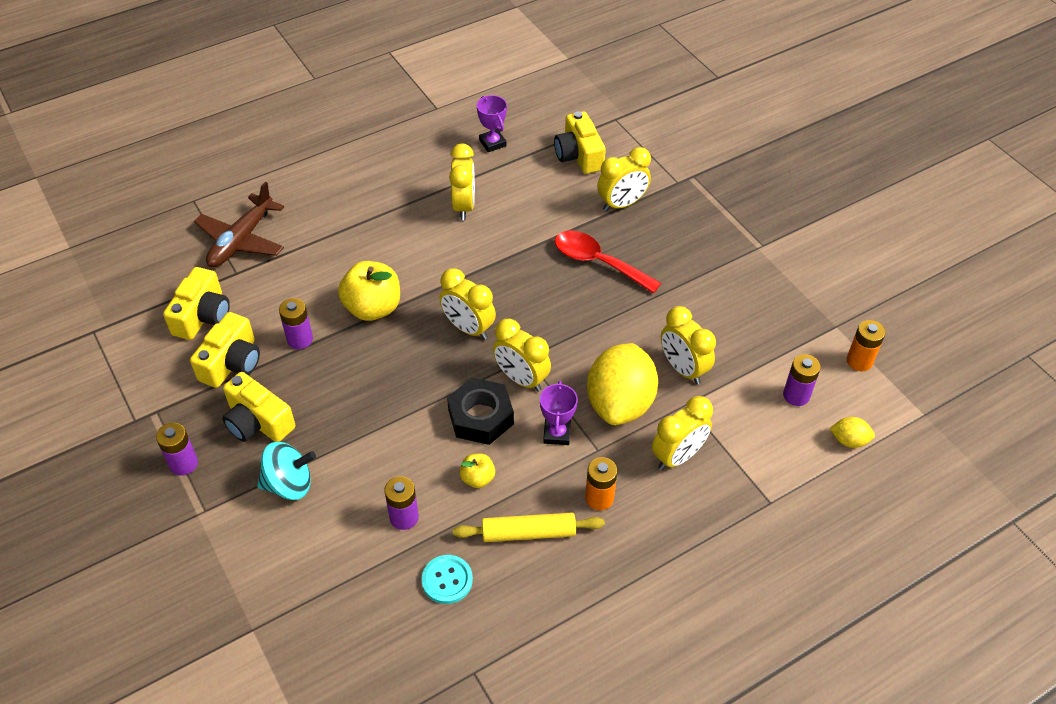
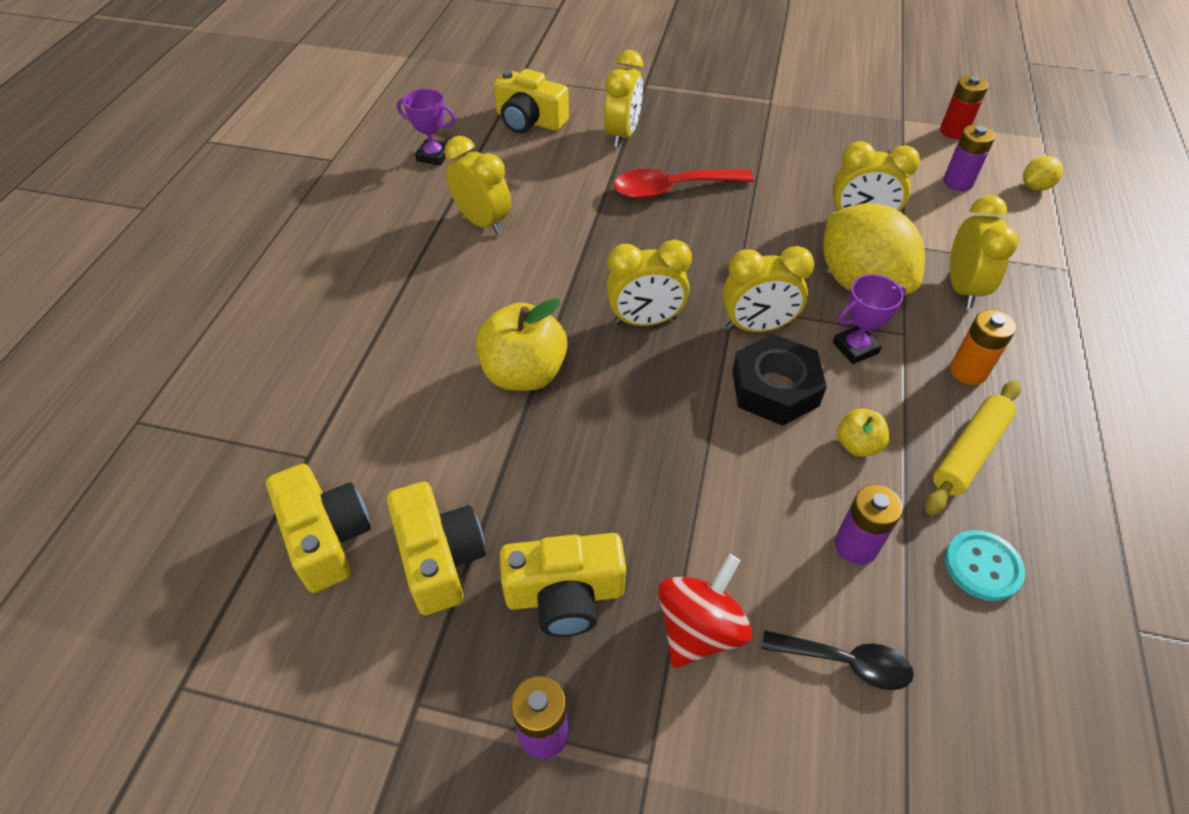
camera: 45 degrees left, 0 degrees up
(241, 240) = (267, 419): brown plane -> none
(289, 484) = (699, 629): turquoise spinning top -> red spinning top
(300, 339) = (488, 466): purple battery -> none
(326, 553) = (845, 662): none -> black spoon
(556, 434) = (855, 348): purple trophy -> purple trophy turned 75 degrees counterclockwise
(859, 361) = (953, 131): orange battery -> red battery

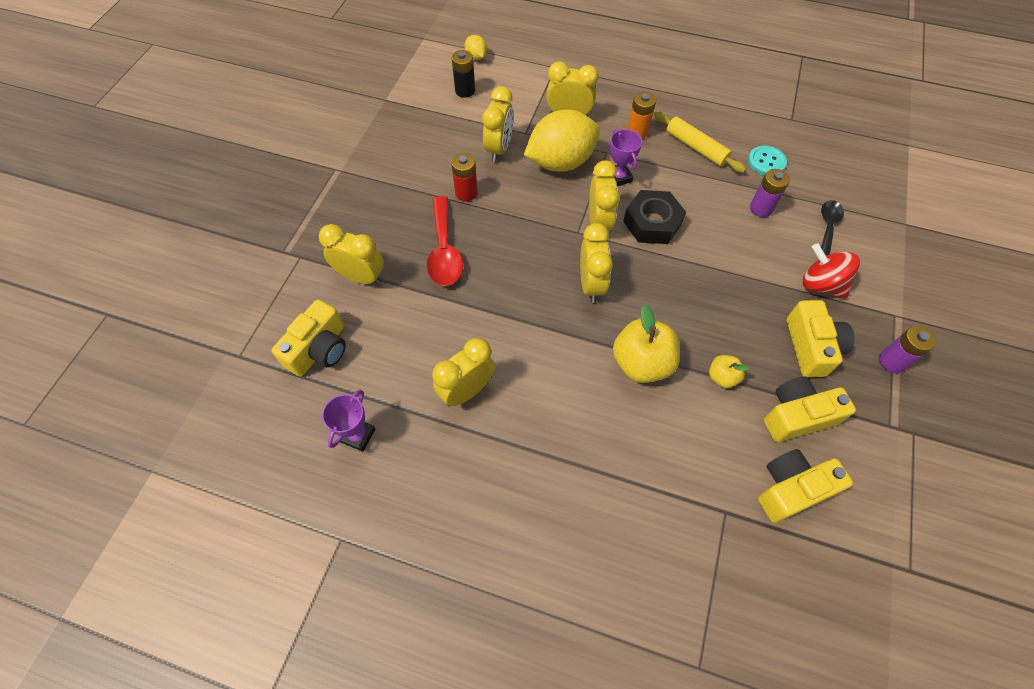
camera: 85 degrees left, 10 degrees up
(857, 445) = (694, 193): yellow apple -> yellow apple (722, 377)
(953, 131) = (407, 77): red battery -> red battery (466, 193)
(958, 182) = (465, 91): purple battery -> black battery

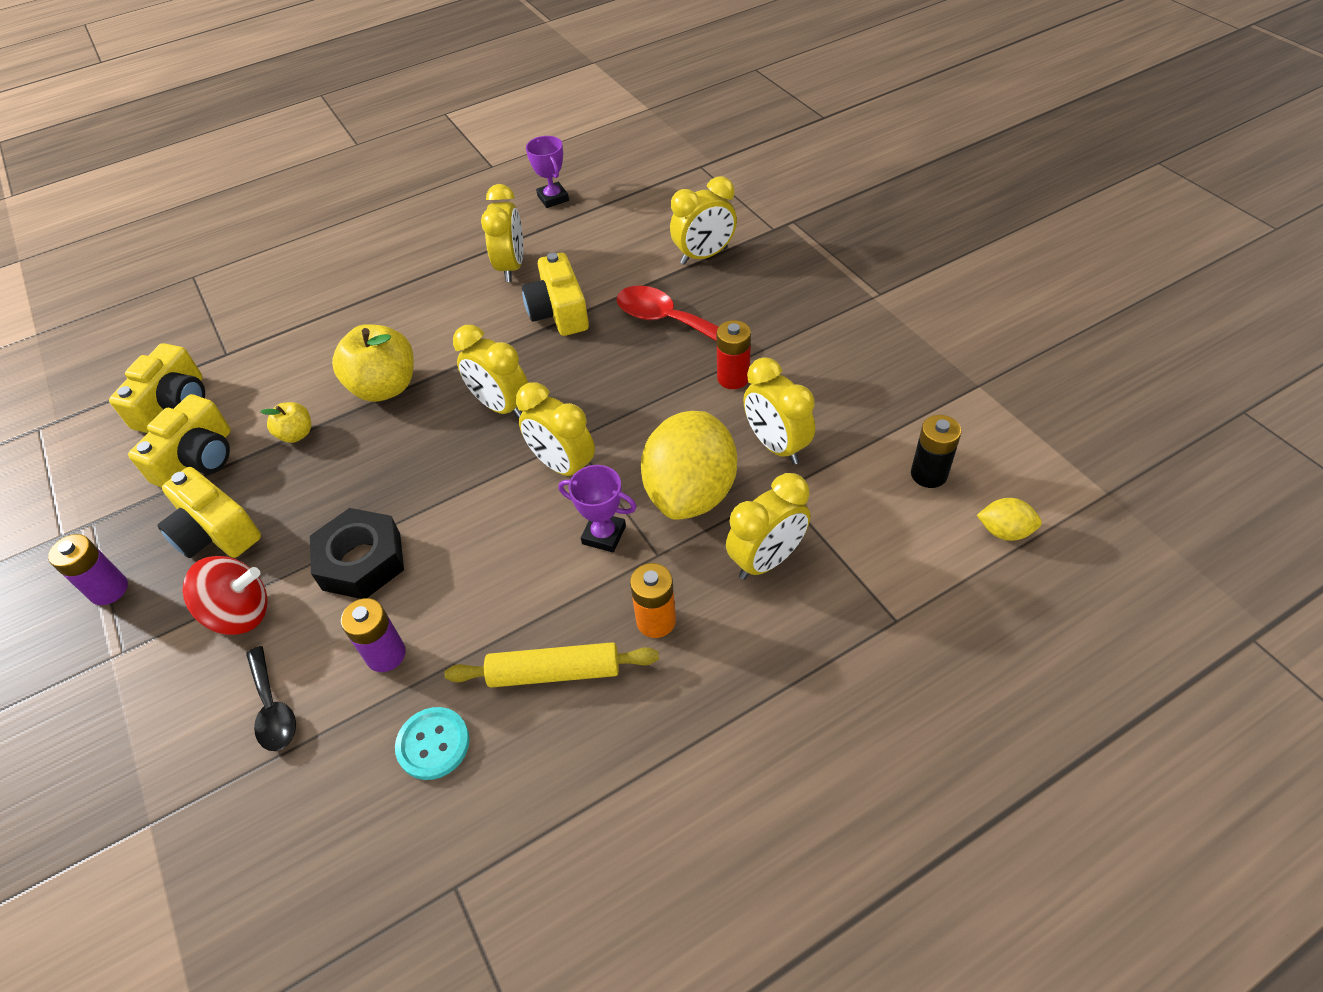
camera: 135 degrees right, 10 degrees down
(319, 349) = (655, 206): yellow camera -> yellow camera (559, 312)
(652, 223) = (505, 516): black nut -> black nut (362, 561)

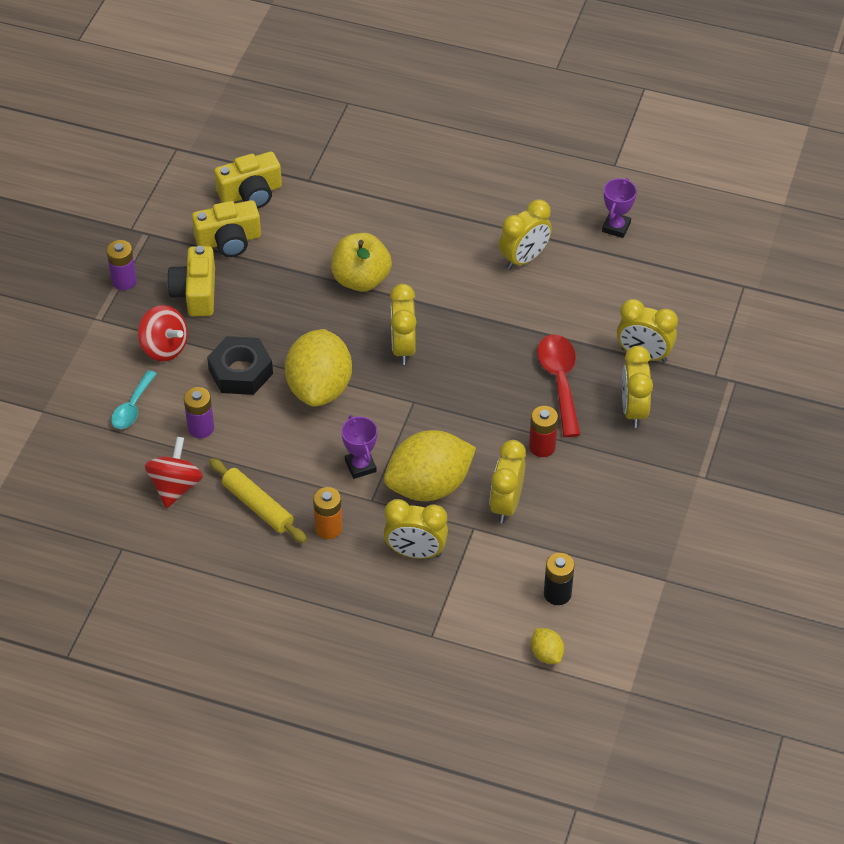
camera: 45 degrees right, 0 degrees up
(272, 708) = (132, 407): black spoon -> turquoise spoon
(296, 434) = (288, 269): yellow apple -> none
(433, 744) = (175, 486): turquoise button -> red spinning top
(467, 504) = (319, 388): none -> yellow lemon
(559, 312) = (509, 316): yellow camera -> none
(563, 466) = (389, 412): yellow clock -> yellow clock (633, 410)

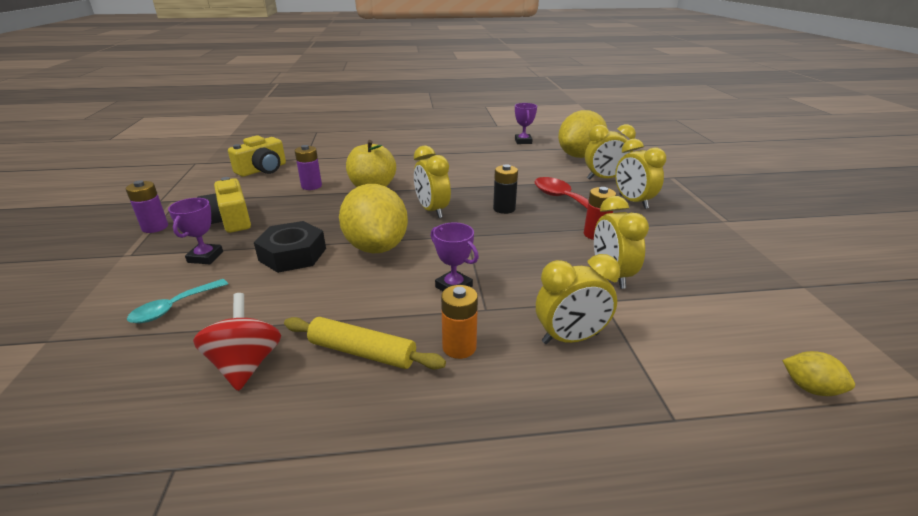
camera: 25 degrees left, 20 degrees down
(132, 407) = (174, 307): turquoise spoon -> turquoise spoon turned 45 degrees clockwise
(164, 348) = (205, 257): red spinning top -> purple trophy
(201, 428) = (263, 303): purple battery -> purple battery (311, 186)
(229, 240) = (252, 191): yellow camera -> none
(429, 486) = (531, 283): yellow lemon -> yellow lemon (580, 156)
(524, 259) = (481, 160): yellow clock -> none
(557, 594) = (740, 327): black battery -> black battery (504, 209)

